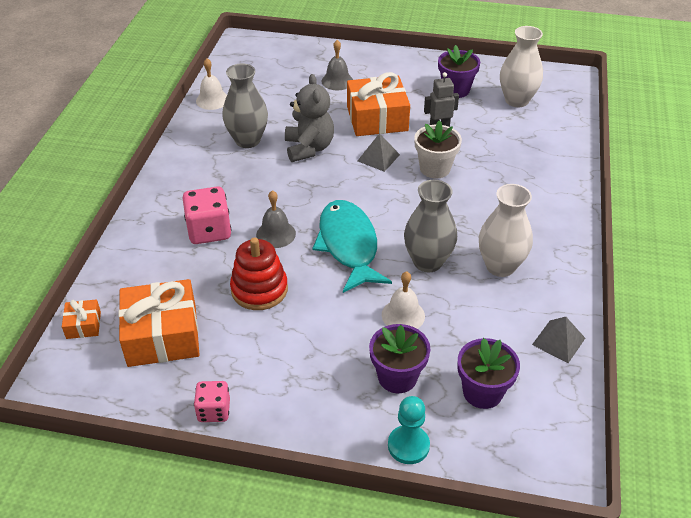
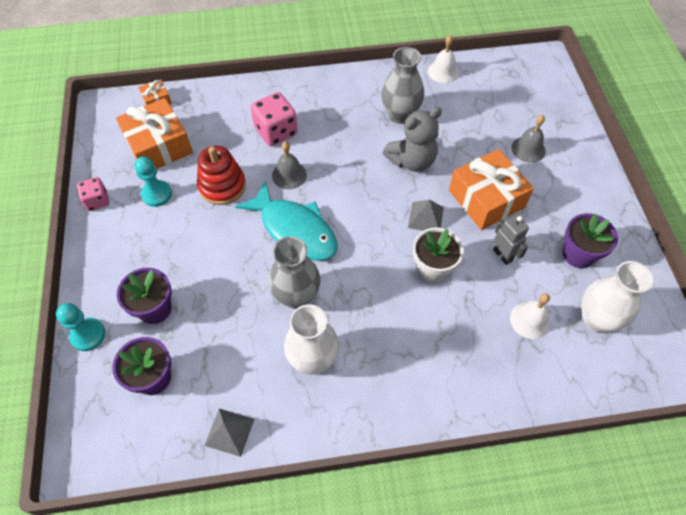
camera: 70 degrees right, 15 degrees up
(237, 349) = (157, 194): none -> turquoise pawn
(348, 245) = (295, 230): turquoise fish -> turquoise fish turned 75 degrees clockwise
(403, 315) = (224, 294): white bell -> white bell (530, 320)

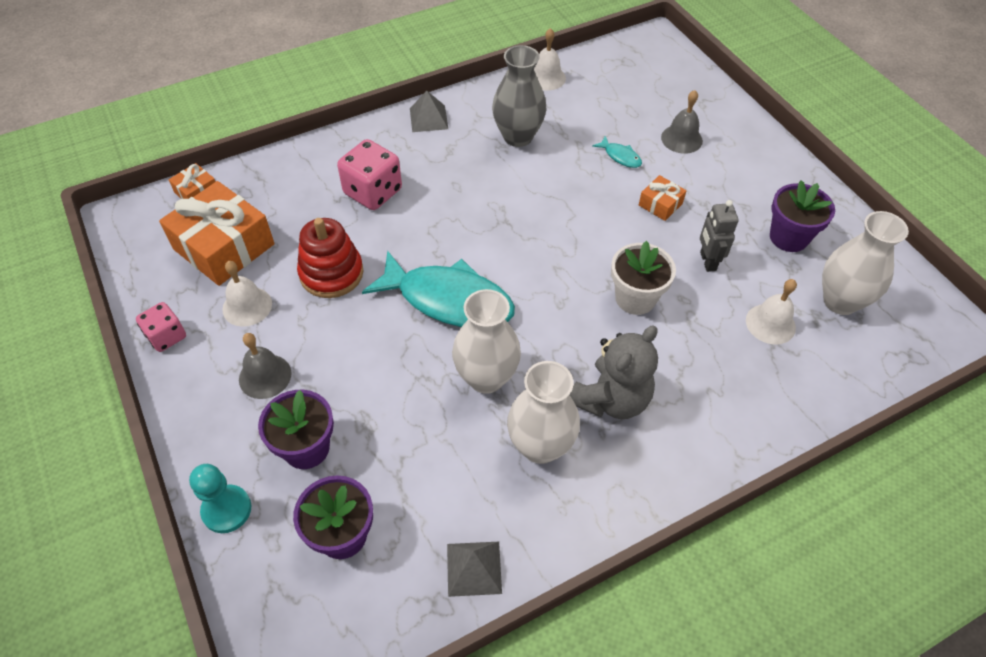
camera: 20 degrees left, 5 degrees down
(157, 194) = (247, 306): turquoise pawn -> white bell
(289, 175) = (412, 238): grey bell -> grey bell (265, 376)
(296, 296) = (486, 377): grey vase -> white vase
(412, 161) = (555, 184): grey teddy bear -> grey teddy bear (611, 399)
(425, 217) = (600, 243): grey pyramid -> grey pyramid (428, 118)
(472, 151) = (620, 156): none -> turquoise fish
(486, 199) = (660, 204): orange gift -> orange gift, size x0.47
(502, 255) = (707, 261): grey robot -> grey robot turned 135 degrees counterclockwise

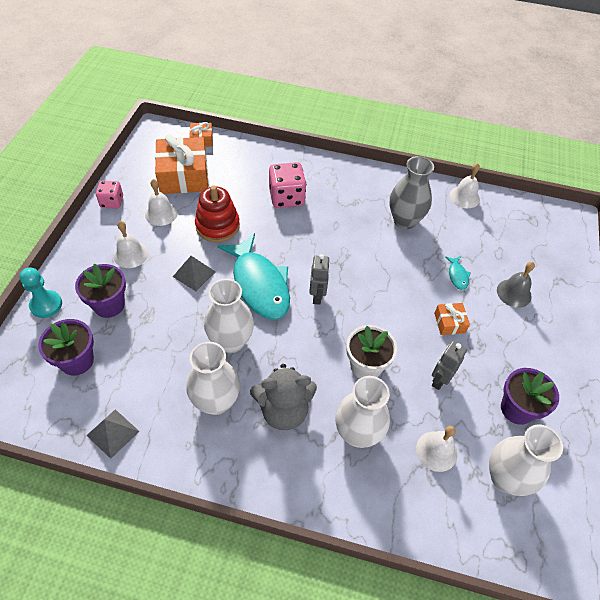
camera: 40 degrees right, 0 degrees up
(265, 376) = (131, 254): grey bell -> white bell
(428, 118) = (363, 176): grey pyramid -> grey pyramid (194, 274)
(519, 268) = (317, 296): none -> grey robot
(695, 363) = (357, 433): none -> white vase

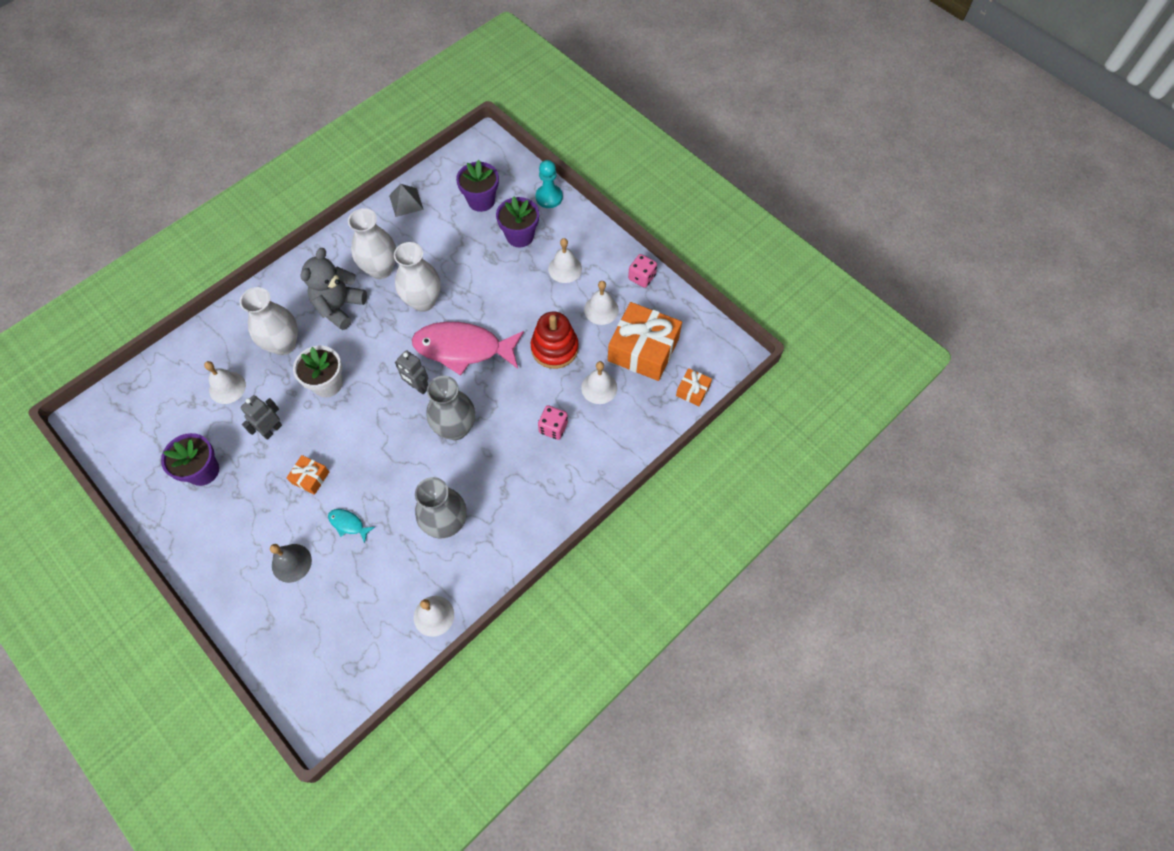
camera: 125 degrees right, 10 degrees up
(194, 274) = (510, 305): grey pyramid -> none
(234, 186) = (599, 388): none -> white bell
(259, 284) = (463, 349): turquoise fish -> pink fish
(286, 197) = (553, 428): pink dice -> pink dice, size x0.62
(332, 252) = (455, 428): none -> grey vase
(439, 380) = (272, 430): grey robot -> grey robot turned 120 degrees counterclockwise
(505, 478) = (171, 420): white vase -> none

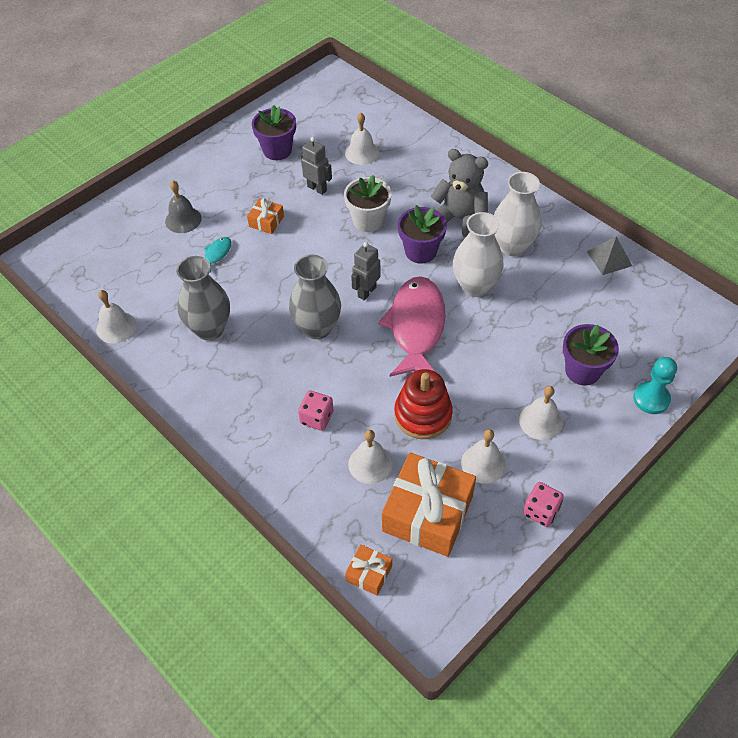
camera: 90 degrees right, 10 degrees down
(283, 344) = (411, 183): white vase -> none
(481, 200) = (628, 328): purple flower pot -> purple flower pot (420, 251)

